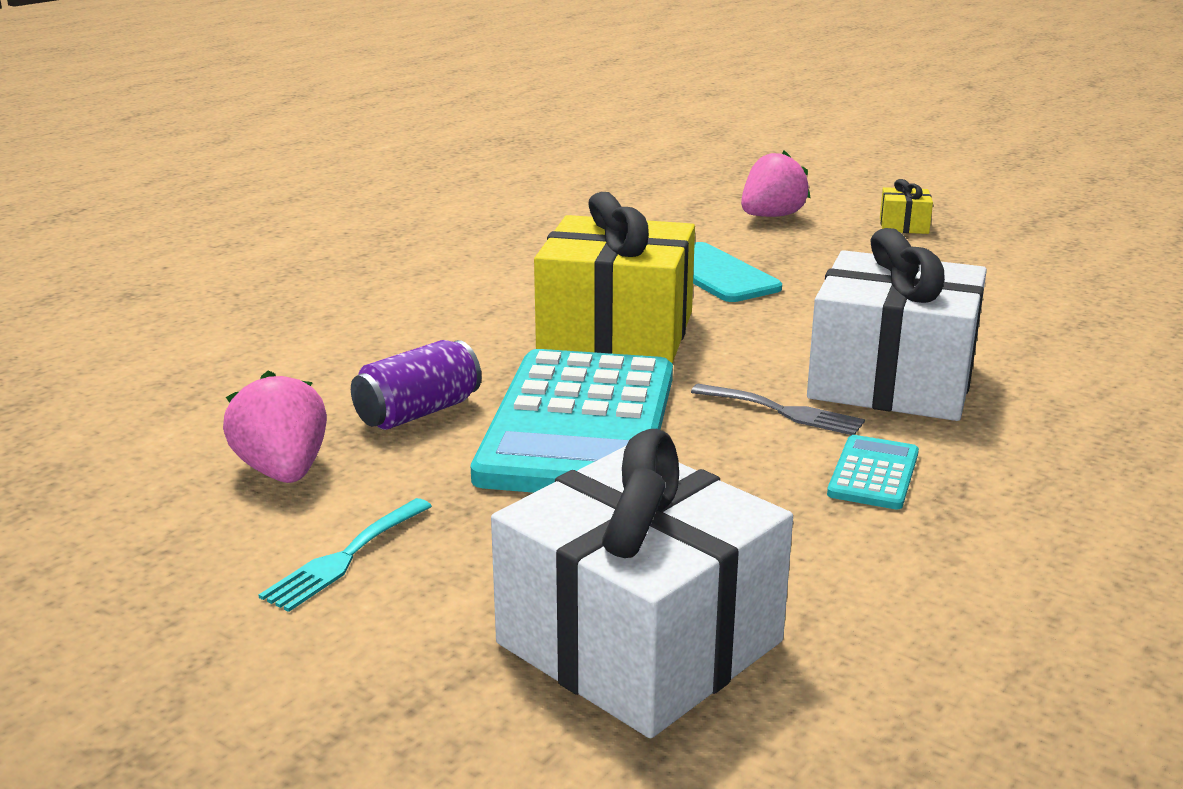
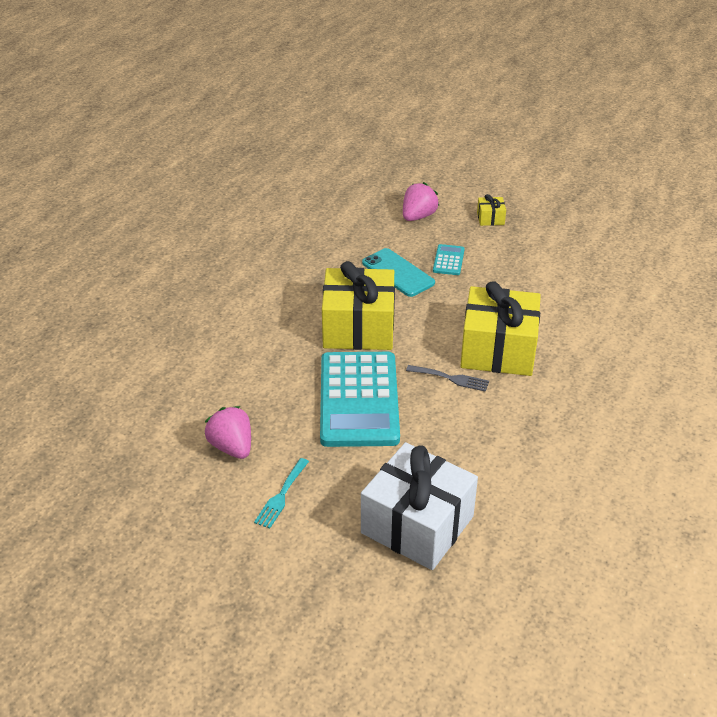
camera: 10 degrees left, 15 degrees up
(418, 412) = (280, 400): purple can -> none
(873, 474) = (497, 415): turquoise calculator -> turquoise calculator (448, 260)
(892, 380) = (498, 350): white gift -> yellow gift

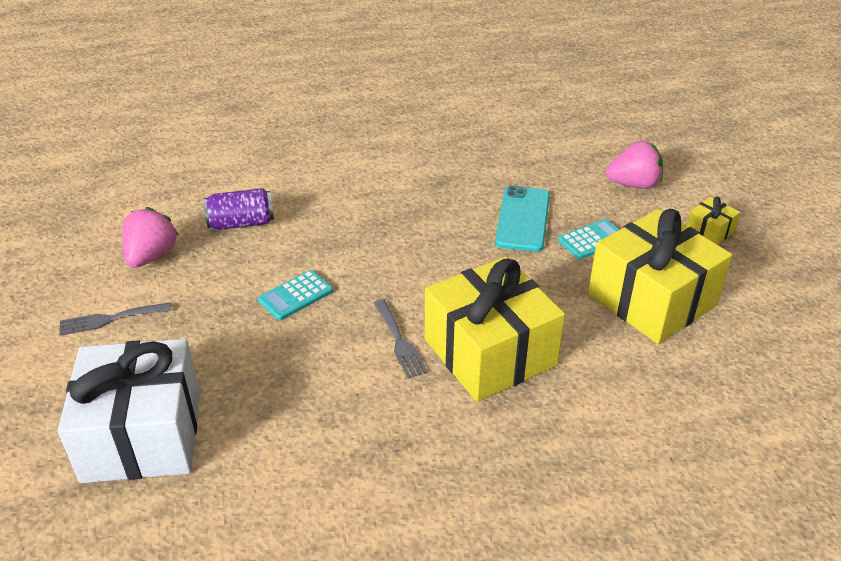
camera: 50 degrees right, 0 degrees up
(249, 388) = (241, 223): none -> purple can
(281, 496) = (110, 319): turquoise fork -> grey fork
(358, 328) = (404, 239): yellow gift -> yellow gift (651, 299)
(359, 399) = (296, 296): turquoise calculator -> turquoise calculator, size x0.42

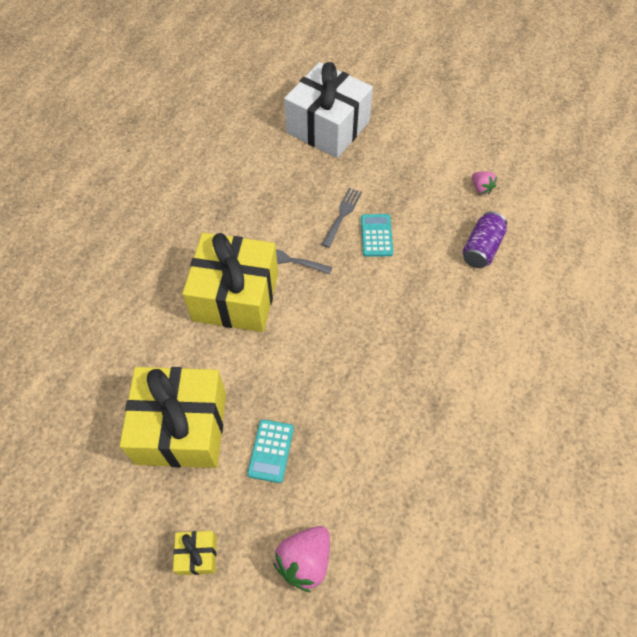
camera: 130 degrees right, 20 degrees up
(110, 319) = (431, 148): grey fork -> grey fork (342, 215)
(151, 256) = (481, 188): pink strawberry -> pink strawberry, size x0.57
(523, 219) = (337, 424): turquoise phone -> none

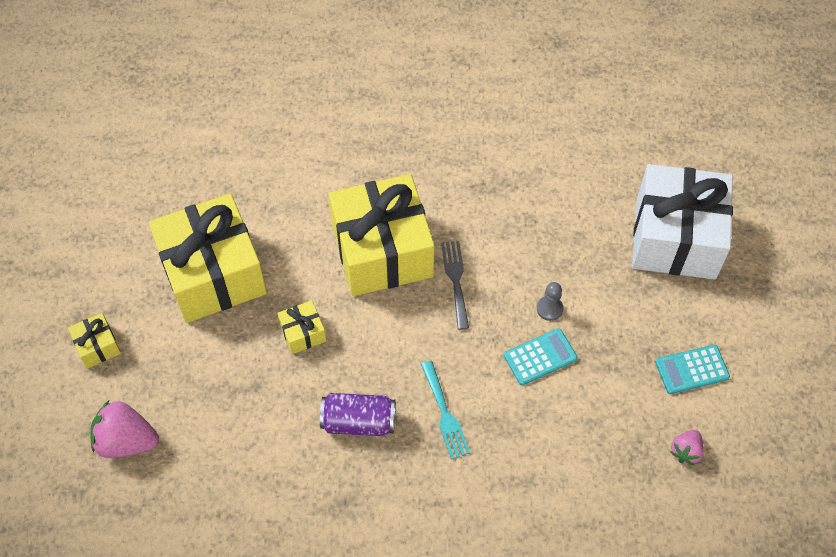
camera: 65 degrees right, 0 degrees up
(271, 451) = (223, 363): turquoise calculator -> turquoise calculator (692, 370)
(276, 379) = (303, 333): none -> yellow gift
(342, 215) = (549, 309): grey fork -> grey pawn
(392, 310) = (445, 414): none -> turquoise fork
(481, 248) = (588, 483): purple can -> purple can (358, 422)

